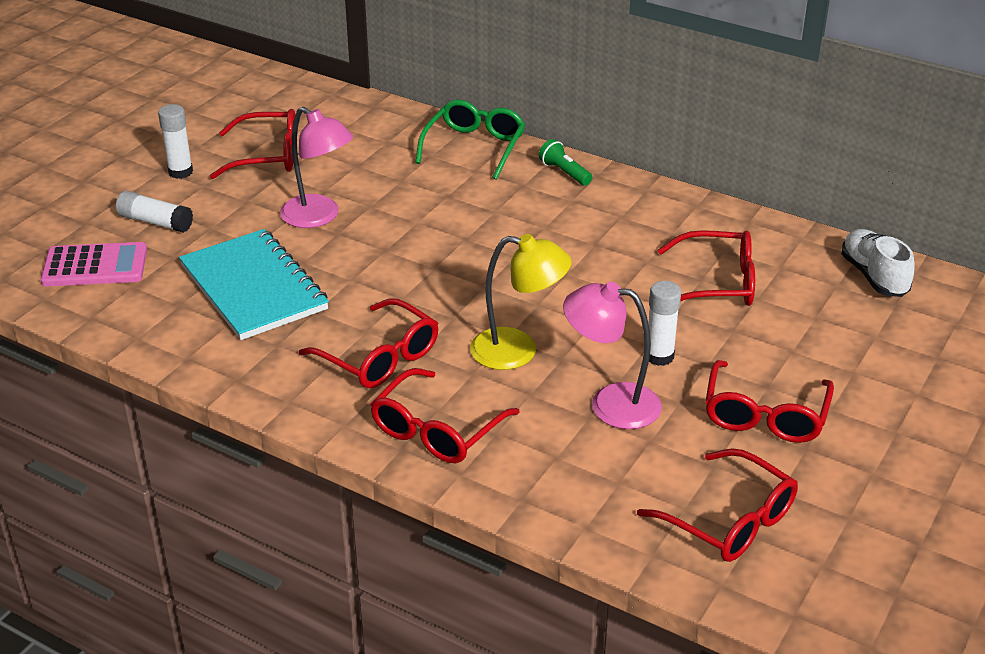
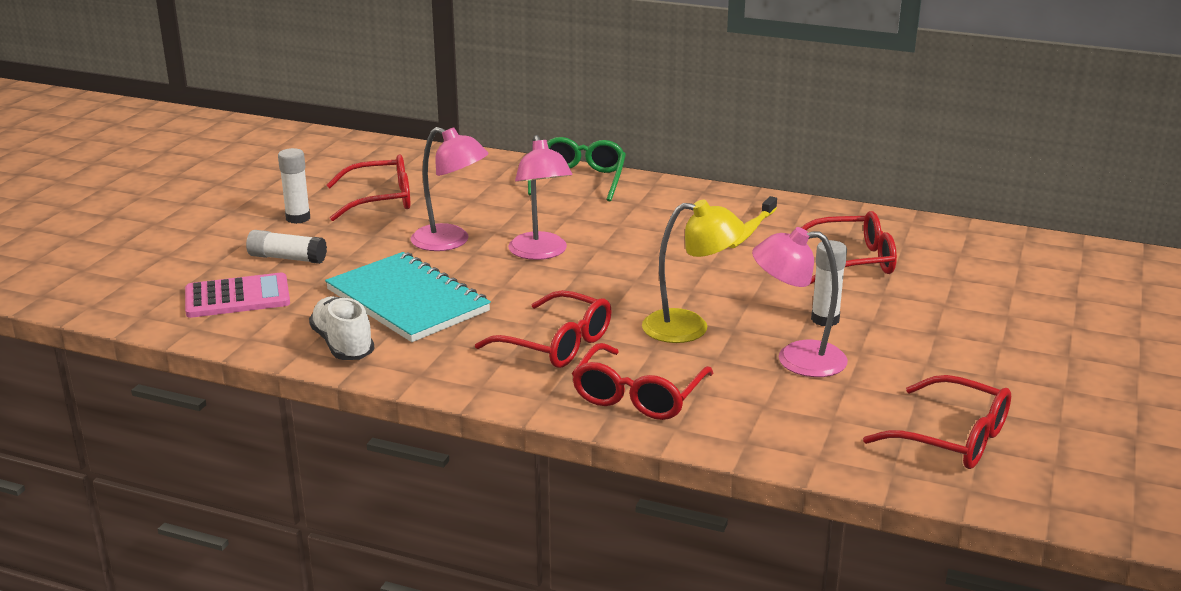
camera: 10 degrees left, 10 degrees down
(403, 240) = (540, 253): none -> pink lamp
(564, 172) = (672, 192): green flashlight -> none
(628, 231) = (751, 229): none -> yellow toothbrush
(765, 415) = (944, 355): red glasses -> none
(874, 276) = (989, 244): white shoe -> white shoe (343, 344)

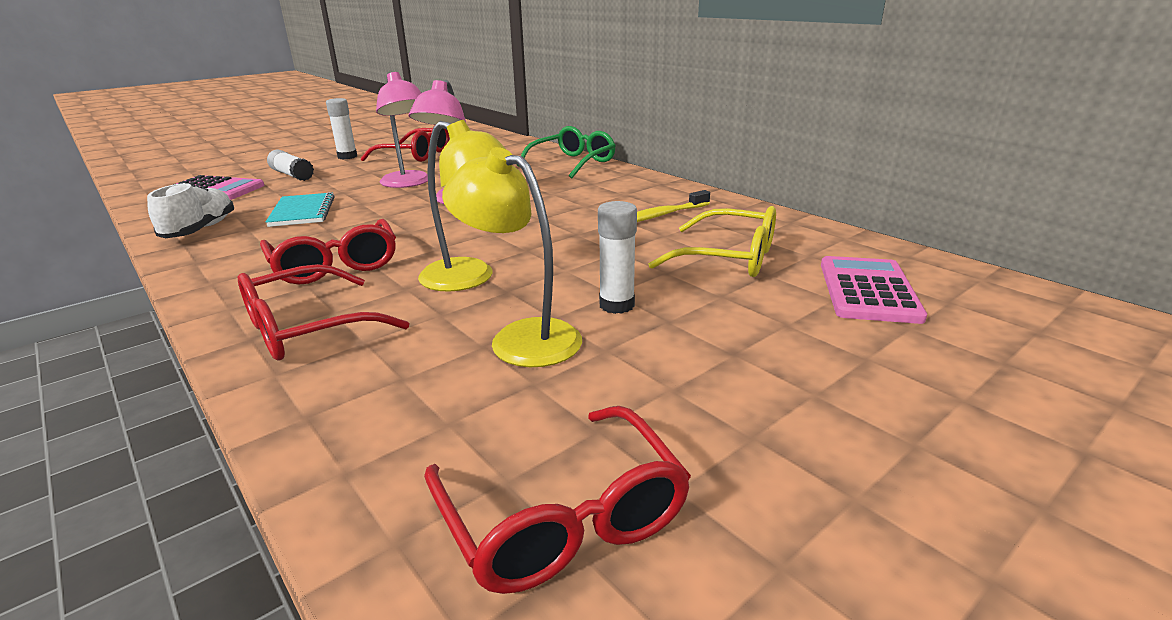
camera: 30 degrees right, 0 degrees up
(407, 301) = (302, 212): turquoise notebook -> turquoise notebook, size x0.59
(796, 359) = (521, 337): pink lamp -> yellow lamp
(852, 261) = (729, 258): red glasses -> yellow glasses
(967, 266) = (868, 290): none -> pink calculator

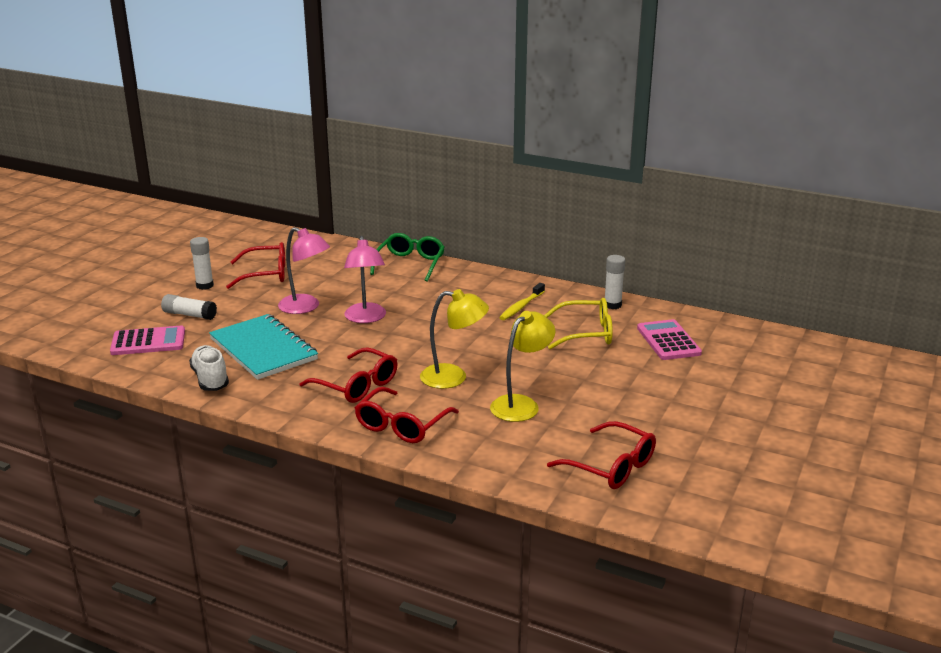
camera: 25 degrees left, 0 degrees up
(302, 212) = (263, 349): turquoise notebook -> turquoise notebook, size x1.70
(521, 337) = (521, 404): yellow lamp -> yellow lamp turned 120 degrees clockwise
(616, 305) = (551, 376): white glue stick -> white glue stick (612, 305)

